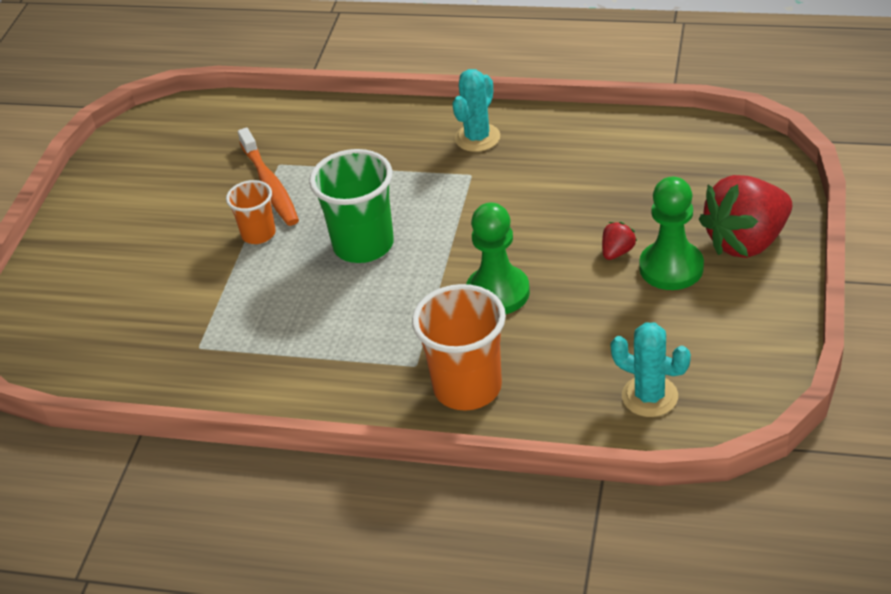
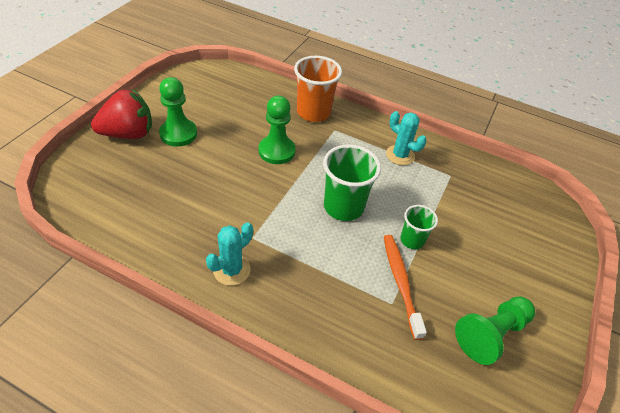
camera: 175 degrees left, 5 degrees up
(161, 170) = (491, 334): none -> green pawn
(258, 234) = (412, 240): orange cup -> green cup
(617, 252) = (199, 151): red strawberry -> none
(649, 396) = (234, 85): turquoise cactus -> turquoise cactus (400, 155)

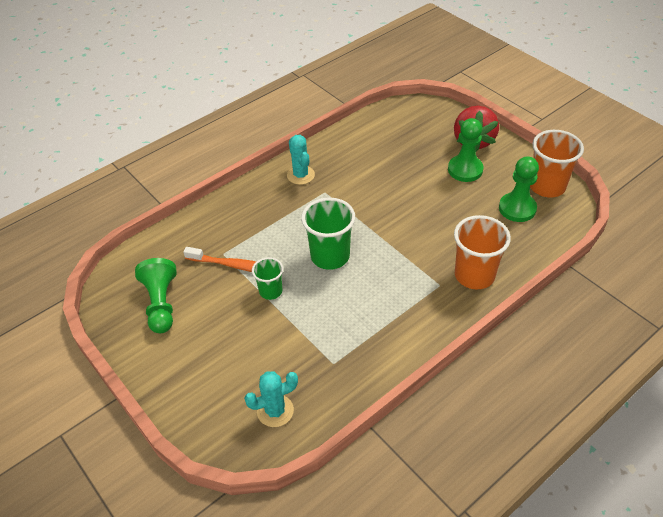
camera: 120 degrees right, 0 degrees up
(187, 83) = (547, 186): none -> orange cup
(277, 151) = (420, 230): green pawn -> green pawn (517, 208)
(400, 155) = (380, 328): turquoise cactus -> turquoise cactus (275, 411)

